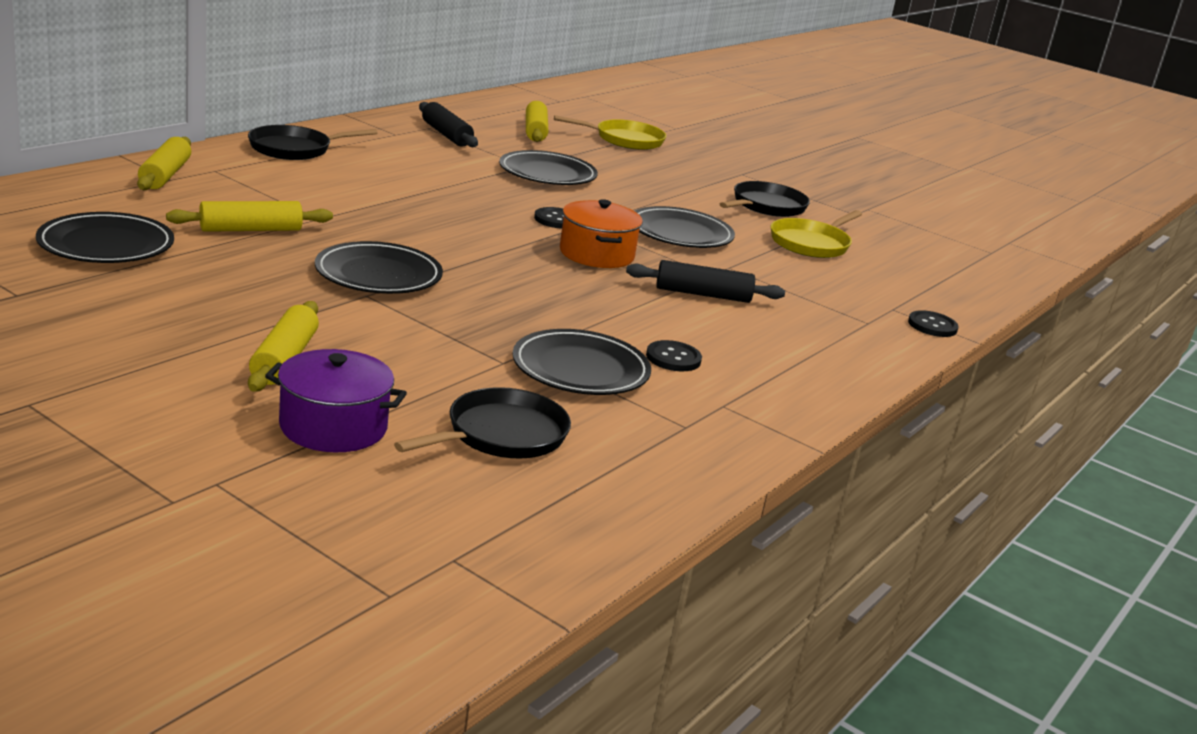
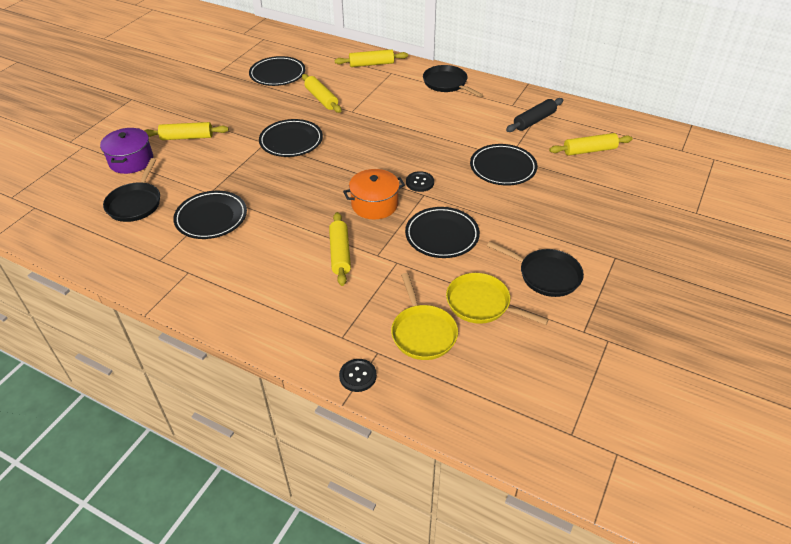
camera: 85 degrees right, 20 degrees up
(502, 435) = (135, 203): black pan -> black pan turned 60 degrees clockwise
(625, 140) = (625, 191): yellow pan -> yellow pan (423, 333)
(673, 358) = (239, 249): black button -> none
(703, 294) = (340, 253): black rolling pin -> yellow rolling pin

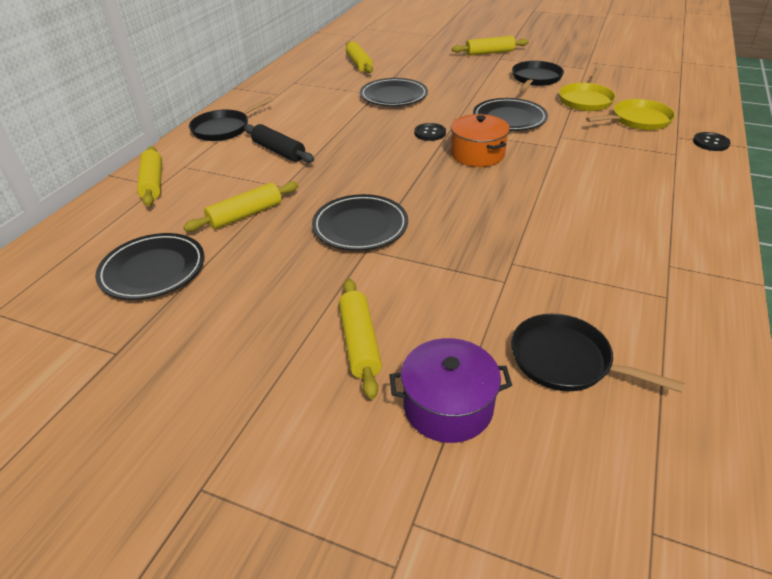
camera: 95 degrees left, 5 degrees down
(135, 203) = (565, 360): black pan -> black pan turned 150 degrees counterclockwise
(211, 218) = (557, 267): black plate -> none
(340, 253) = (567, 166): yellow rolling pin -> yellow rolling pin (489, 53)
(534, 121) = (309, 84): black rolling pin -> black rolling pin (278, 151)

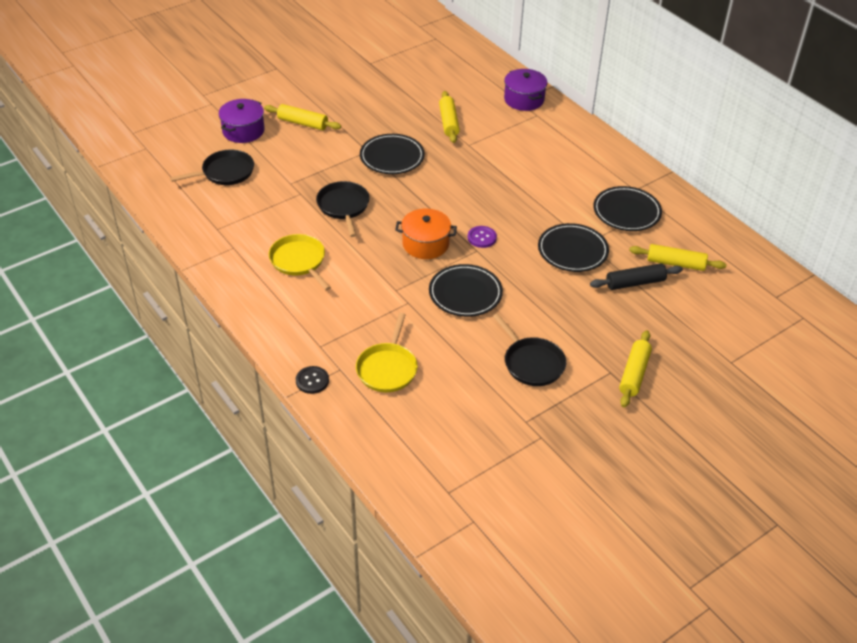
camera: 120 degrees right, 5 degrees up
(153, 183) = (524, 99): yellow rolling pin -> purple pot
(153, 270) = (424, 82): black plate -> black plate (626, 212)
(224, 129) = (585, 145): black pan -> black pan (343, 206)
(278, 151) = (522, 158): black rolling pin -> black rolling pin (635, 282)
(430, 133) = (482, 238): black button -> purple button
(586, 100) = (454, 364): yellow pan -> yellow pan (299, 261)

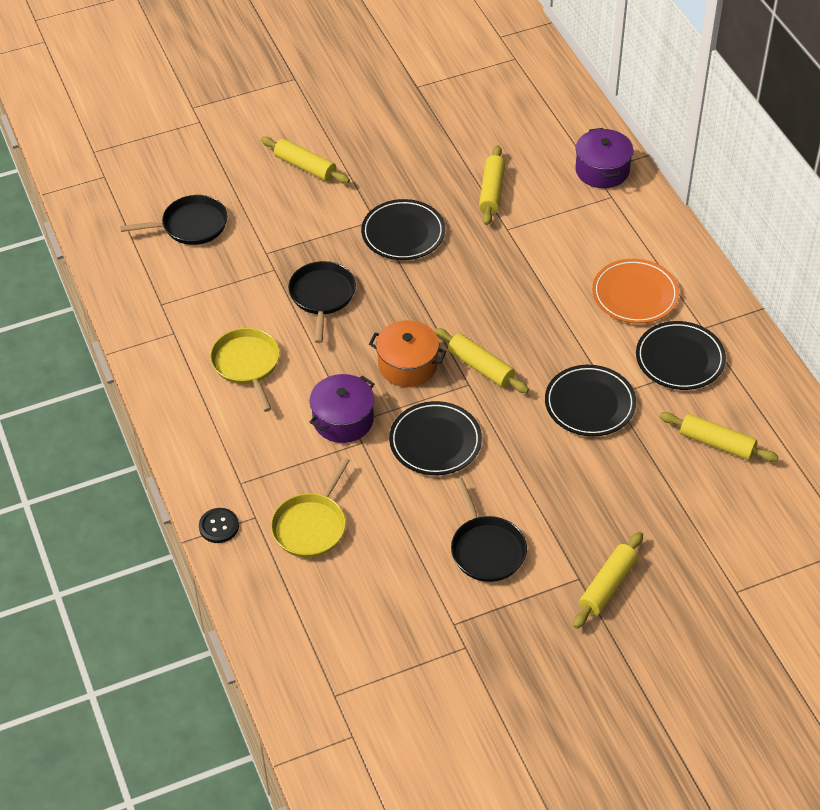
camera: 15 degrees right, 5 degrees up
(243, 131) = (228, 168): purple pot -> purple pot (343, 420)
(482, 238) = (480, 367): purple button -> yellow rolling pin
(578, 175) = (635, 295): none -> orange plate
(635, 282) = (654, 462): black rolling pin -> none

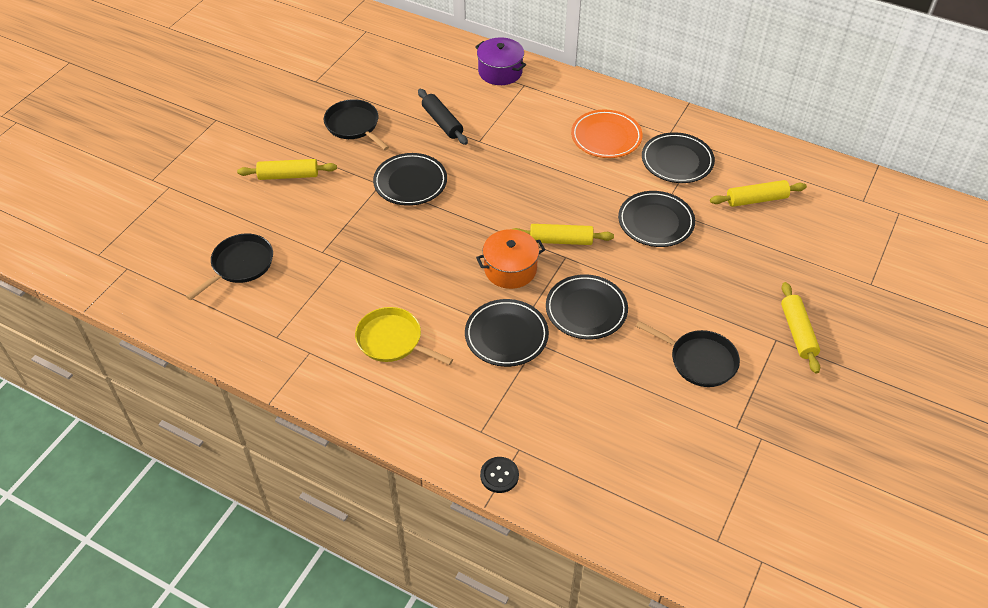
camera: 40 degrees left, 0 degrees up
(311, 526) = (566, 427): yellow pan -> none
(322, 296) = (397, 258): black pan -> black pan (354, 125)
(343, 420) = (506, 335): purple pot -> black plate
(492, 191) = (442, 122): yellow rolling pin -> black rolling pin

